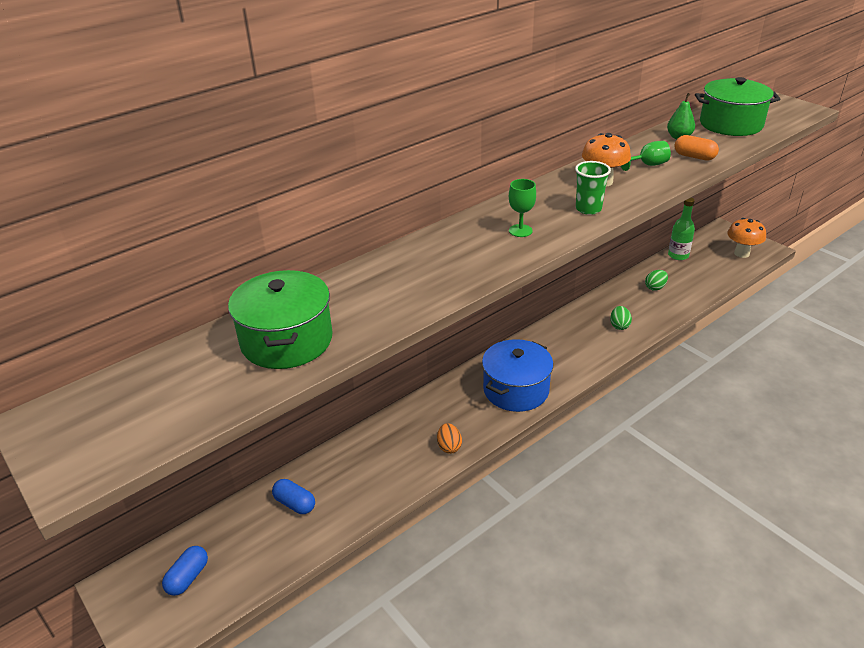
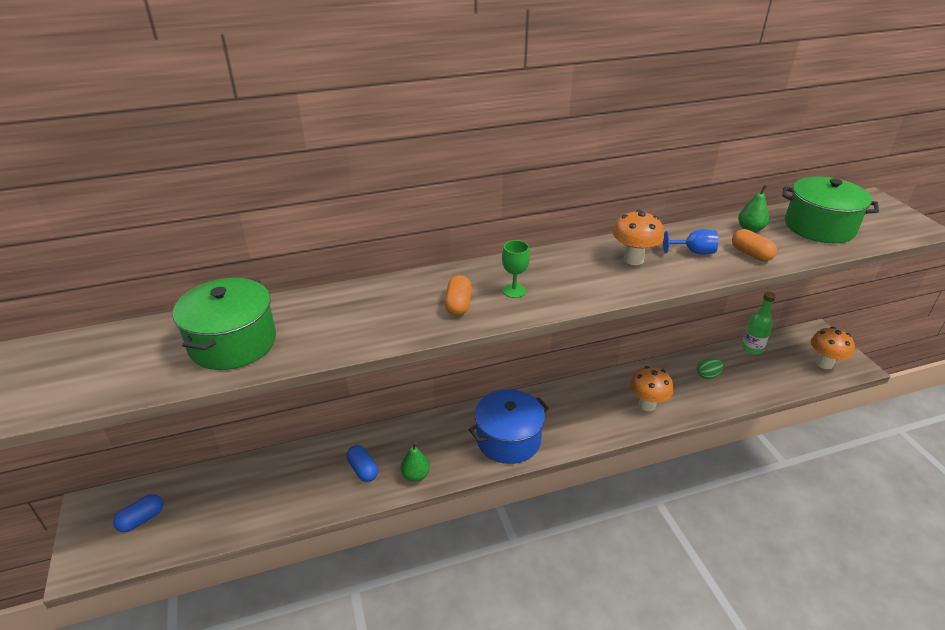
camera: 20 degrees right, 0 degrees up
(295, 504) = (259, 484): blue capsule -> blue capsule (363, 470)
(449, 447) = (415, 475): orange egg -> green pear
(480, 254) = (458, 305): none -> orange capsule
(588, 209) = (597, 284): green cup -> none
(619, 326) = (647, 405): green egg -> orange mushroom
(648, 165) = (694, 252): green goblet -> blue goblet

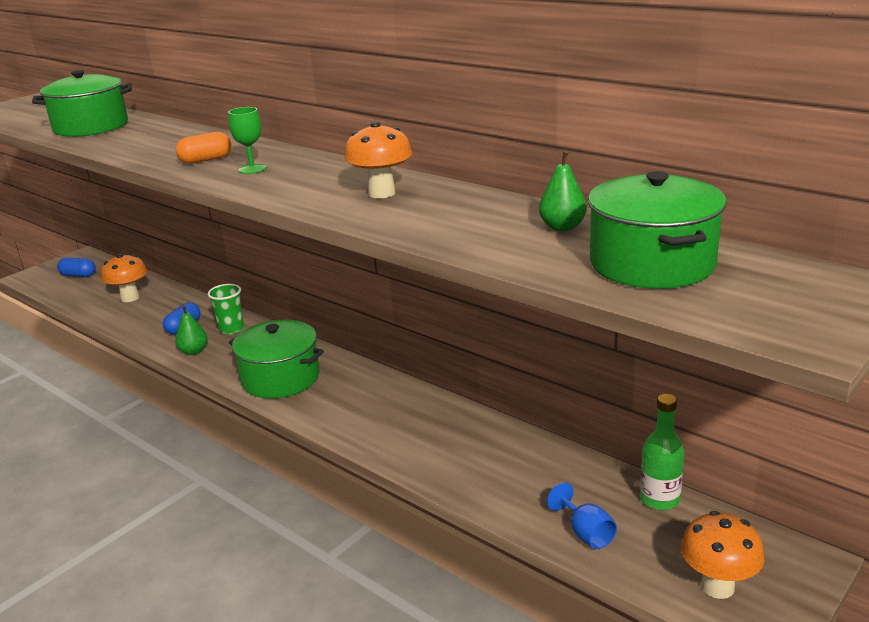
camera: 60 degrees right, 10 degrees down
(399, 441) = (231, 329): none -> green cup
(508, 439) = (280, 378): blue pot -> green pot
(647, 405) = (423, 444): orange mushroom -> orange mushroom (130, 298)
(694, 252) = (443, 213): blue goblet -> blue goblet (586, 533)
(707, 375) = (539, 475): green egg -> none
(751, 254) = (486, 239): orange capsule -> none

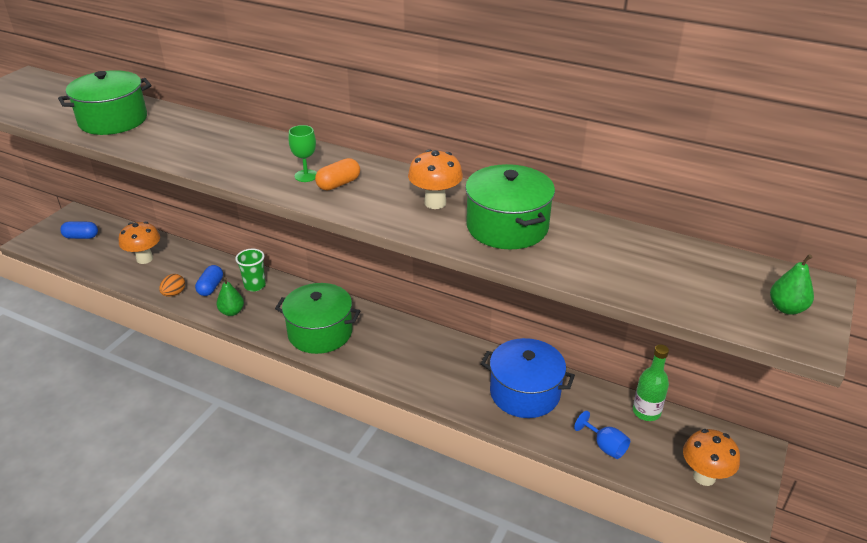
camera: 15 degrees left, 10 degrees up
(142, 330) = (174, 293): none -> orange egg
(206, 160) = (256, 165): orange capsule -> orange capsule (338, 184)
(501, 461) = (524, 393): none -> blue pot
(562, 227) = (595, 237): green pear -> green pear (786, 308)
(652, 263) = (676, 273): green pot -> green pot (507, 227)

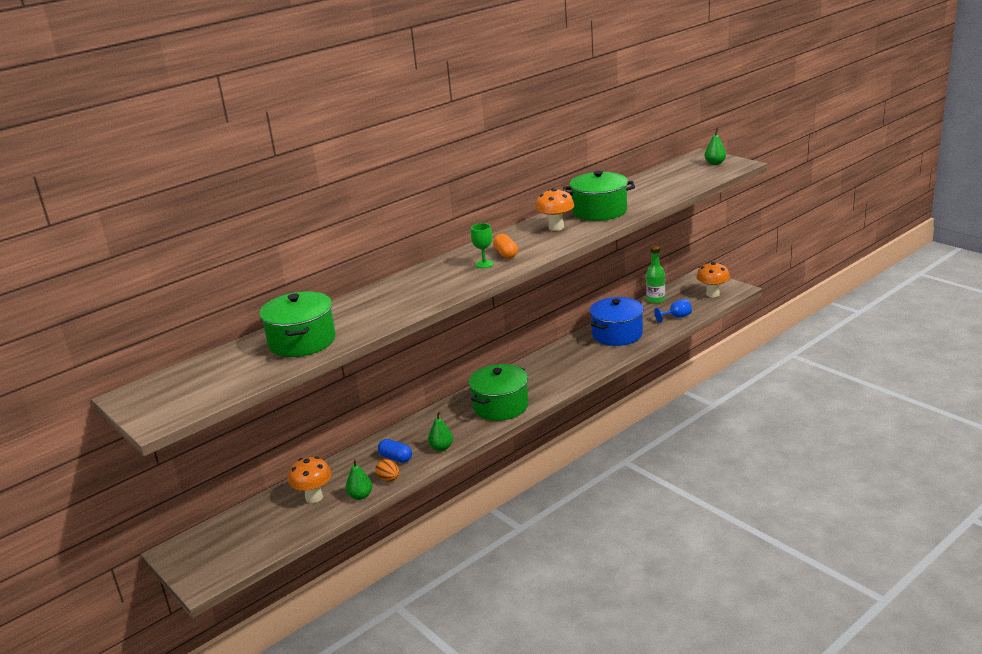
camera: 65 degrees left, 10 degrees down
(81, 237) = (230, 543): blue capsule -> none
(146, 284) = (360, 496): none -> green pear
(255, 285) = (412, 434): green cup -> none

